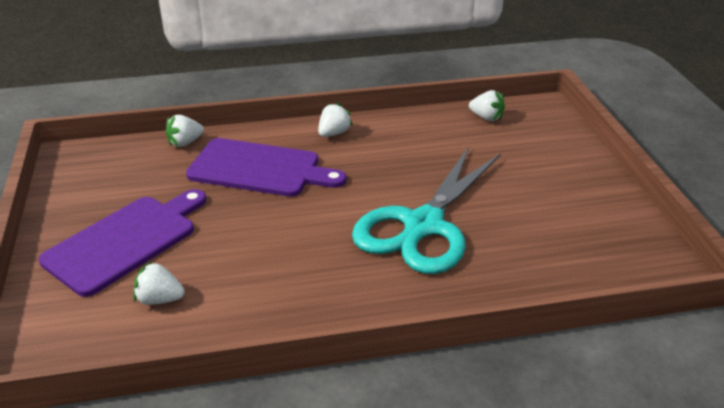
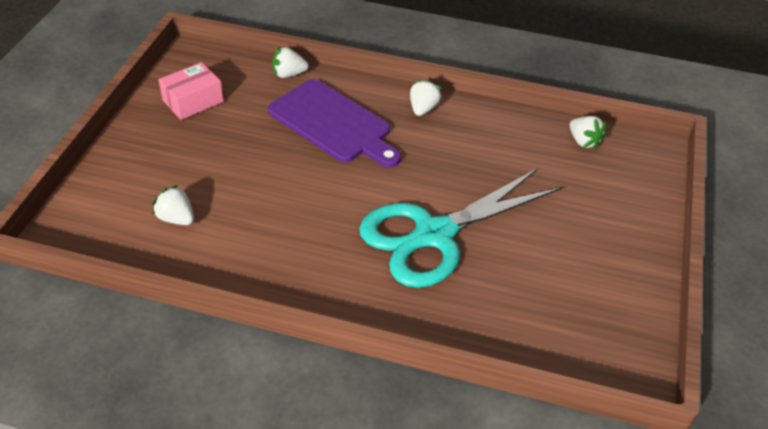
camera: 25 degrees right, 10 degrees up
(101, 193) = (193, 101): none -> pink box
(125, 241) = (183, 155): purple cutting board -> none
(333, 133) = (423, 109): white strawberry -> white strawberry turned 45 degrees counterclockwise

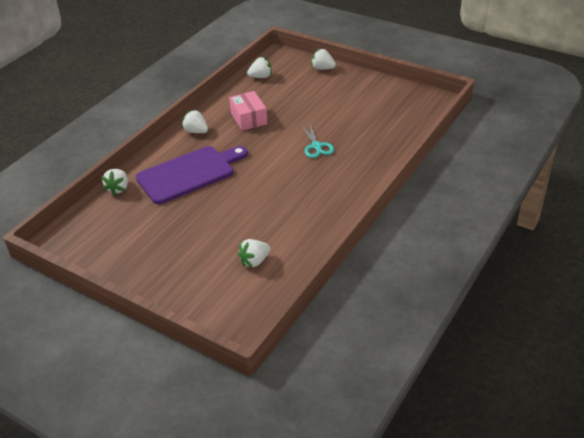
camera: 70 degrees left, 5 degrees down
(193, 101) = (120, 244): pink box -> pink box (249, 118)
(434, 235) = (316, 146): turquoise scissors -> turquoise scissors, size x0.41
(646, 205) = (322, 68): none -> white strawberry

